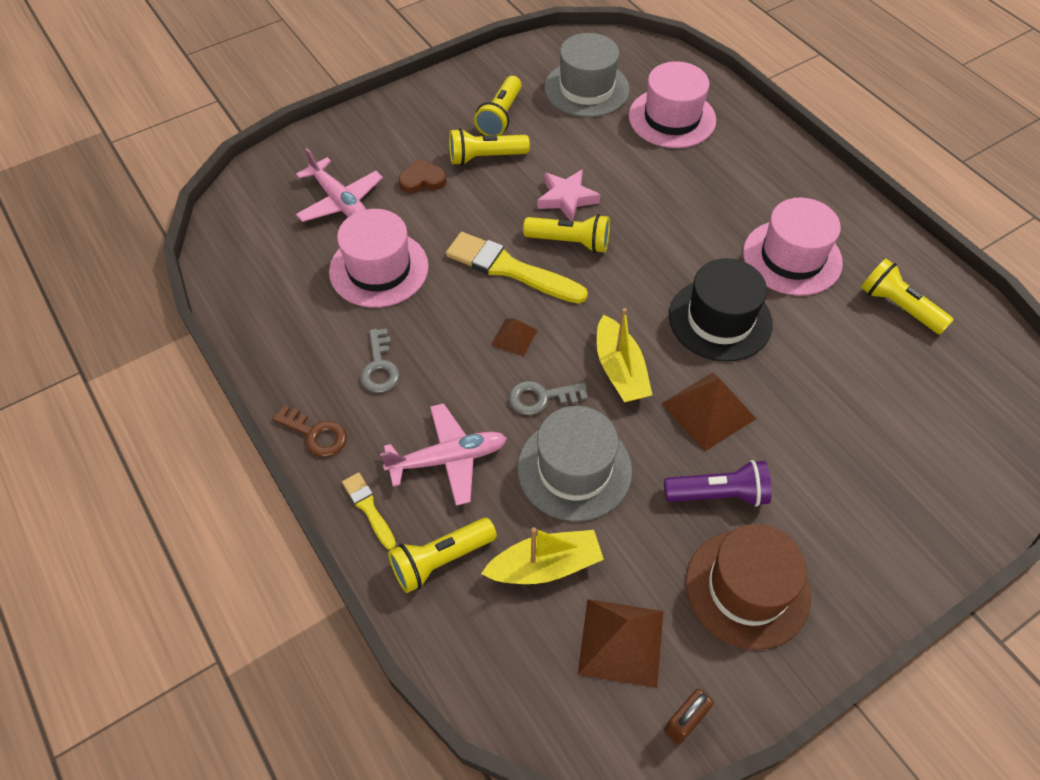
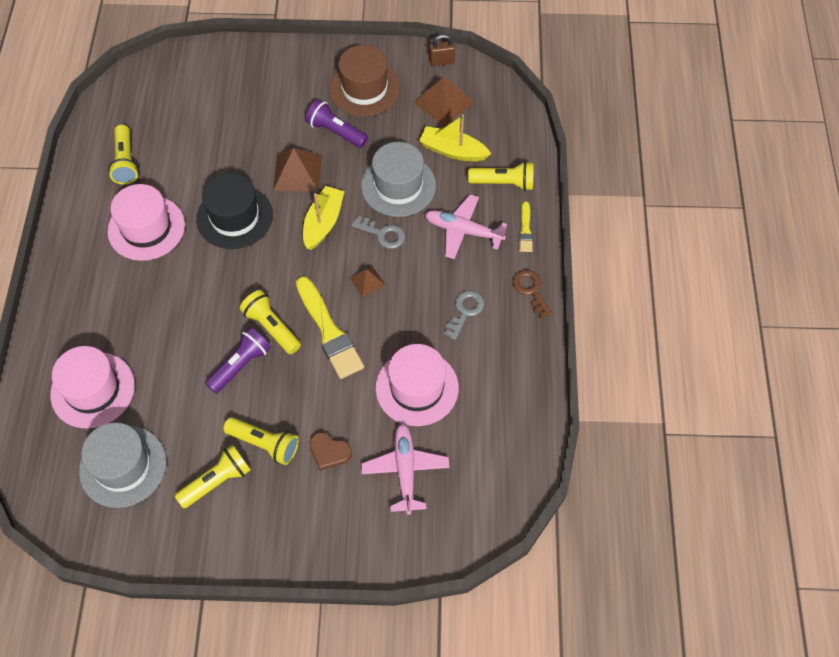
camera: 145 degrees left, 5 degrees up
(567, 198) = (240, 365): pink star -> purple flashlight

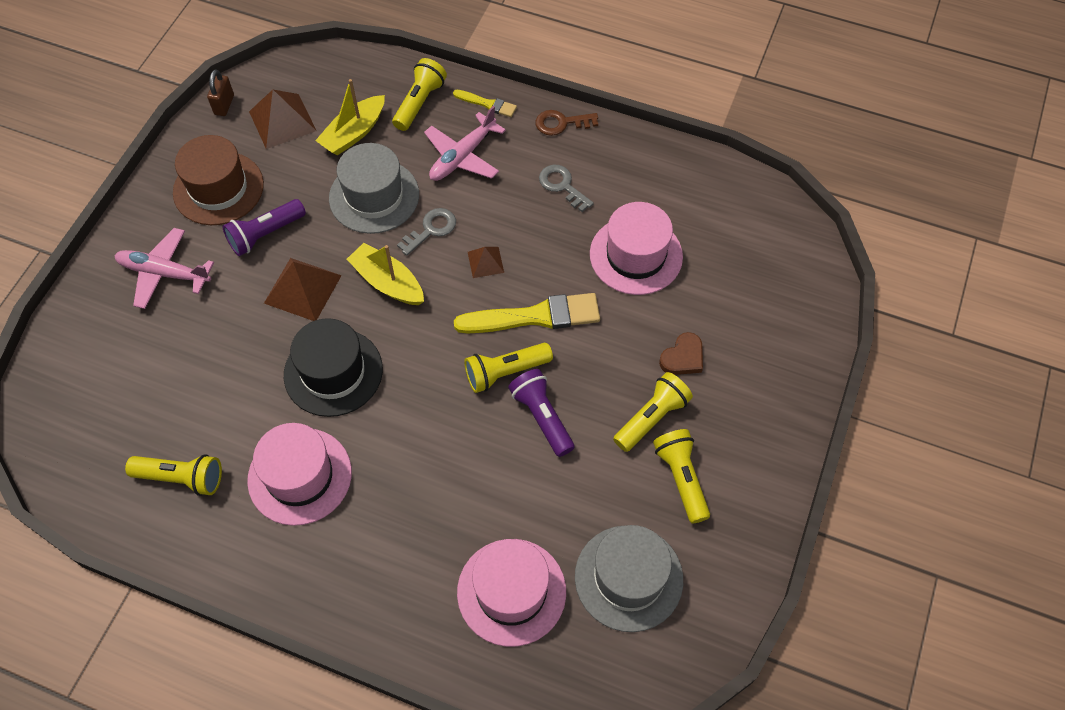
camera: 70 degrees left, 0 degrees up
(405, 470) = (727, 294): pink plane -> pink plane (164, 273)

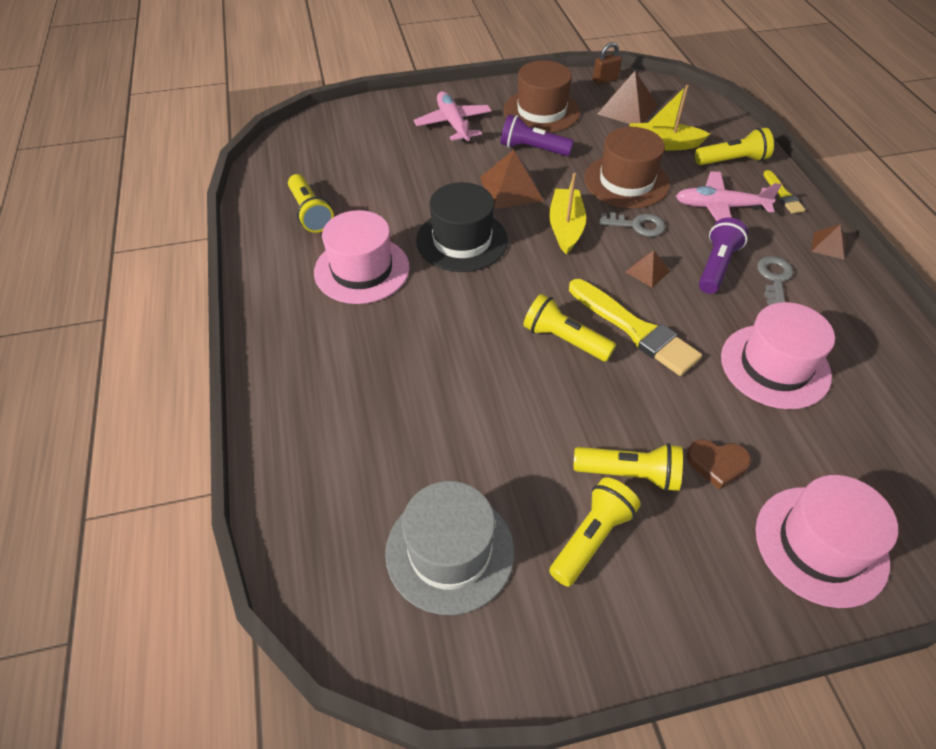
camera: 55 degrees right, 10 degrees down
(374, 196) = (626, 181): grey hat -> brown hat
(511, 592) = (366, 461): pink hat -> pink hat (820, 545)
(542, 417) = (548, 388): purple flashlight -> purple flashlight (716, 266)
(561, 123) = (829, 245): brown key -> brown pyramid

